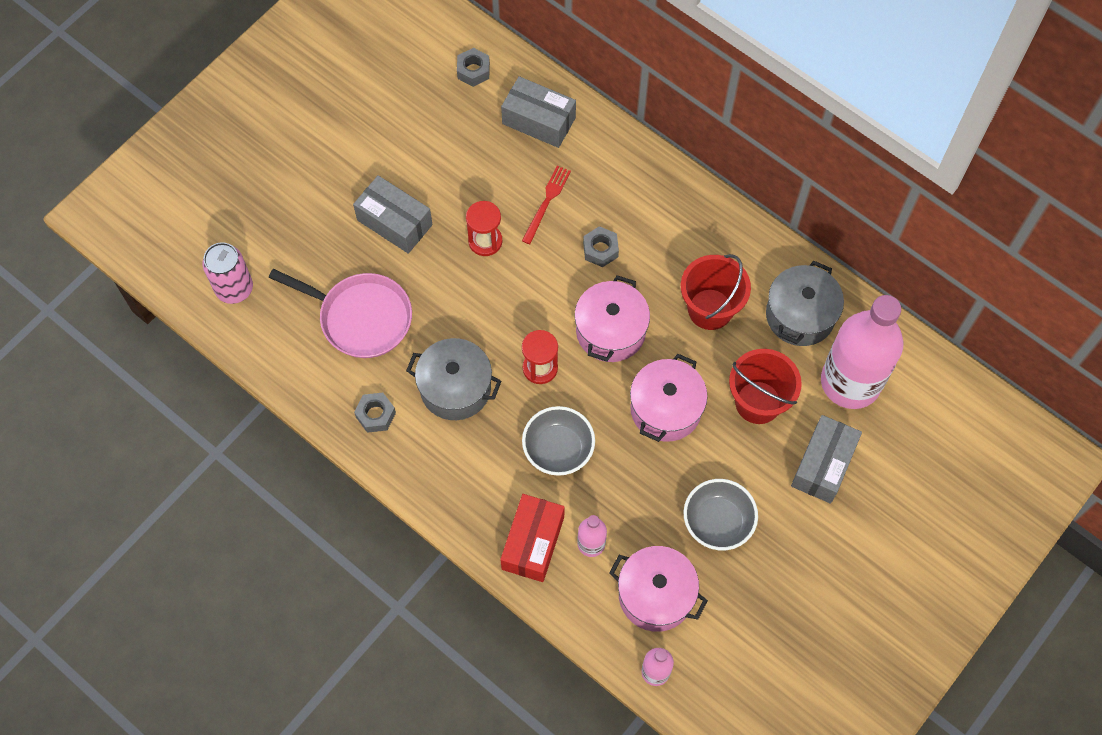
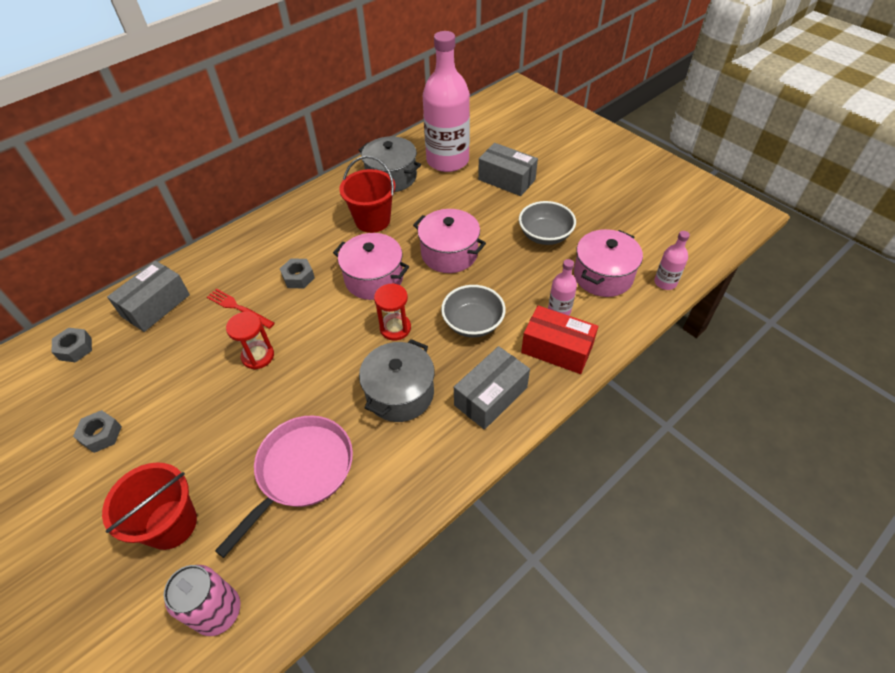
camera: 80 degrees left, 15 degrees down
(376, 415) = (413, 465): grey nut -> grey nut (101, 434)
(394, 222) = (206, 430): grey box -> grey box (490, 396)
(758, 402) = (454, 204): red bucket -> red bucket (171, 524)

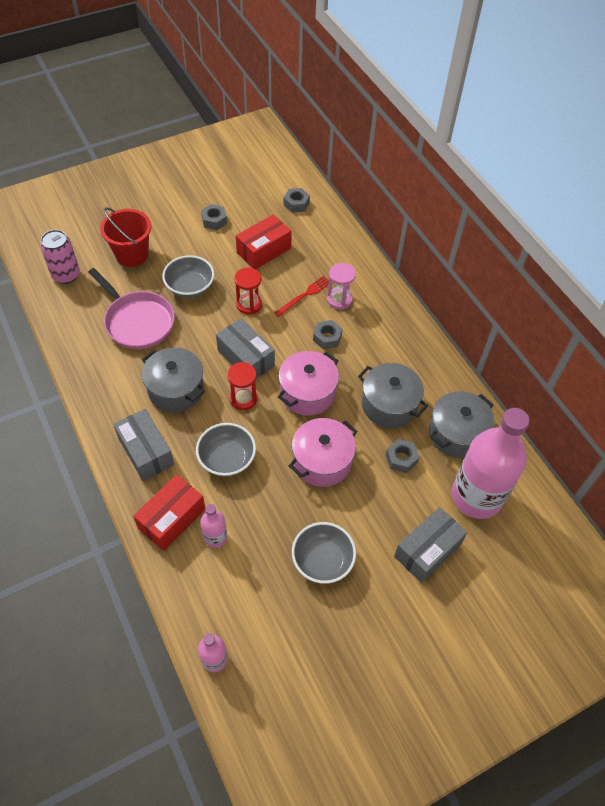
camera: 100 degrees right, 5 degrees up
(156, 305) = (325, 246): grey box -> grey box (246, 358)
(163, 363) = (264, 250): none -> red box
(233, 427) = (190, 287): none -> grey bowl
(242, 277) = (339, 299): none -> pink hourglass
(372, 220) = (389, 405): red bucket -> grey pot
(428, 205) = (401, 458): none -> grey nut
(603, 275) = (245, 597): pink pot -> none

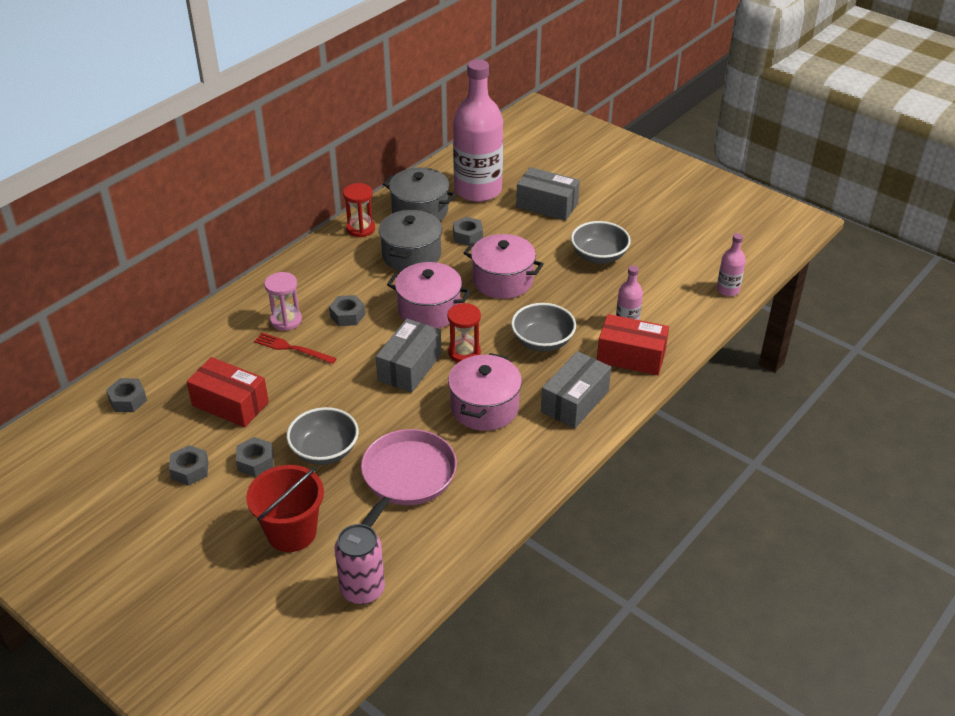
camera: 110 degrees left, 15 degrees down
(176, 389) = (484, 407): grey pot -> pink pot
(202, 251) = (255, 462): none -> grey nut
(249, 304) = (328, 389): red hourglass -> red hourglass (360, 229)

